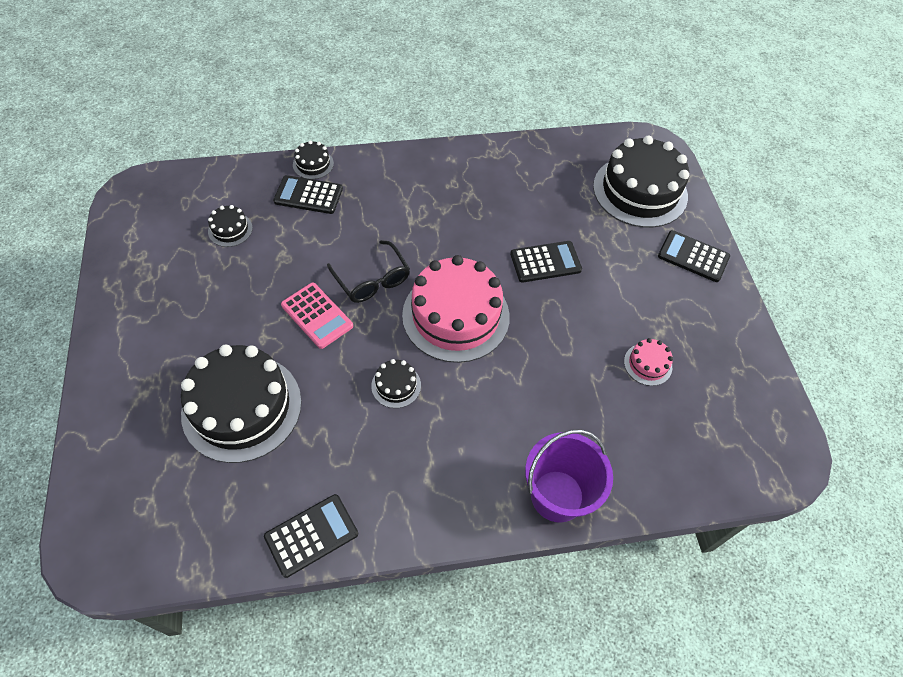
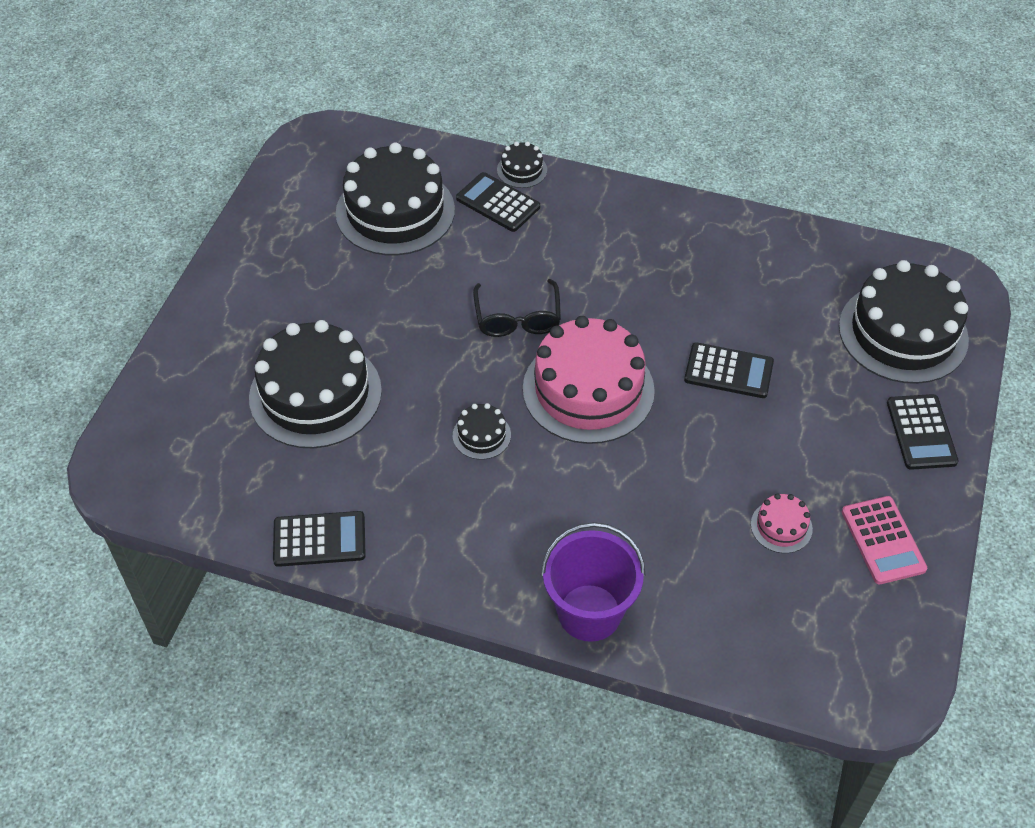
camera: 30 degrees right, 5 degrees down
(230, 229) = (395, 211): black cake -> black cake, size x2.30
(317, 315) = (438, 333): pink calculator -> pink calculator (883, 540)
(693, 256) = (921, 432): black calculator -> black calculator turned 150 degrees counterclockwise

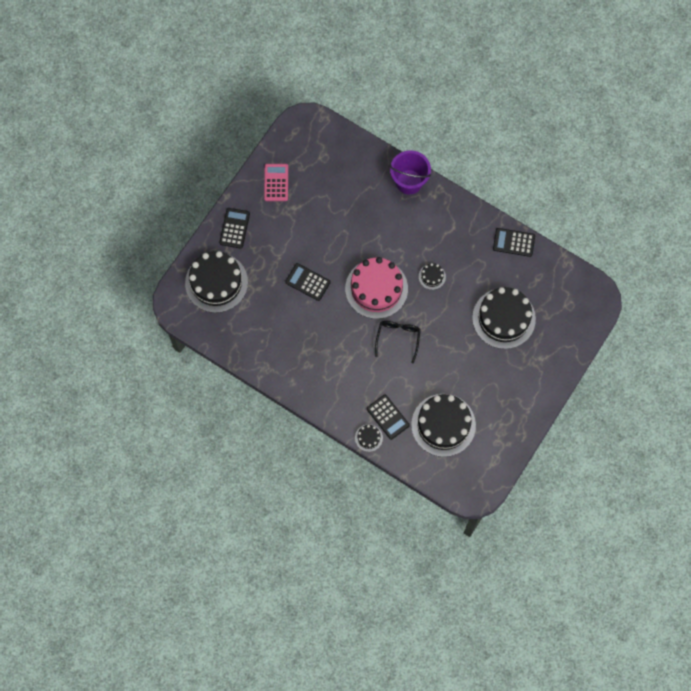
camera: 165 degrees left, 20 degrees up
(781, 526) = (316, 199): pink cake -> none

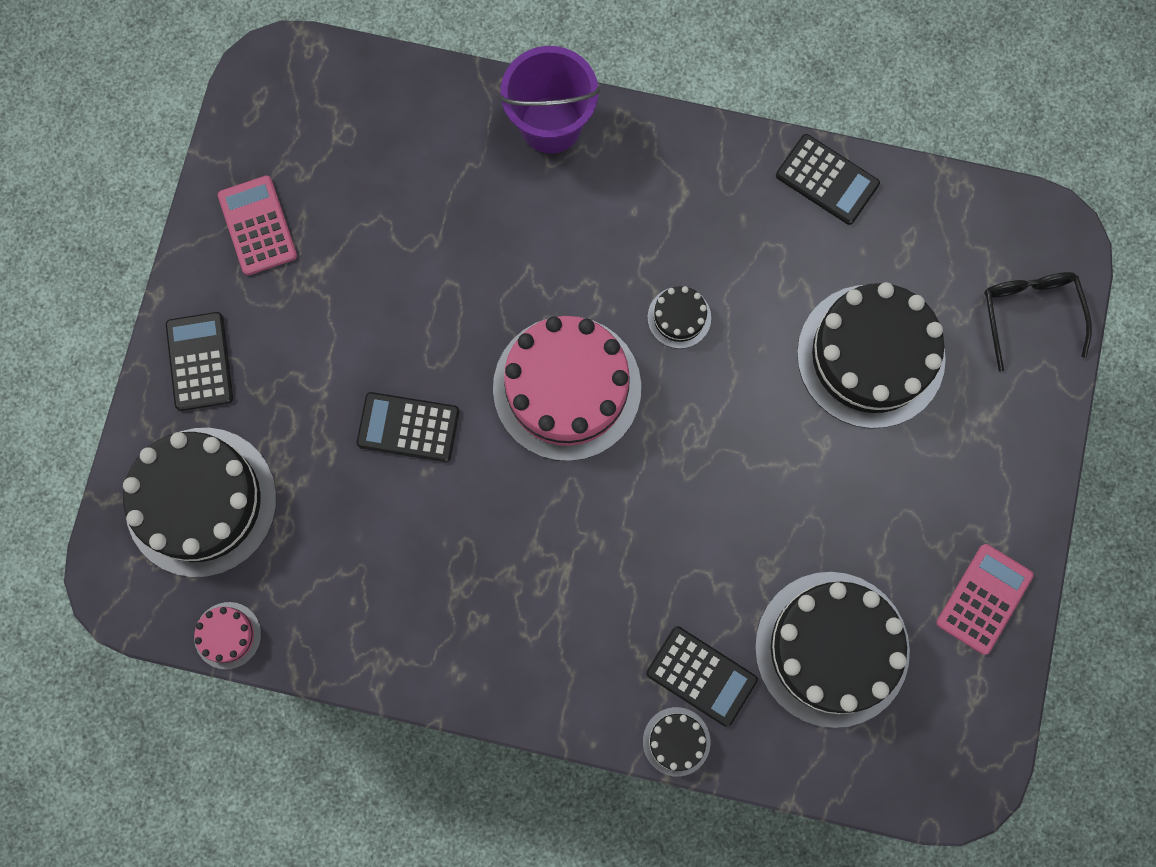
camera: 20 degrees left, 5 degrees up
(209, 337) = (227, 635): none -> pink cake
(398, 338) = (656, 485): black glasses -> black glasses (1029, 313)
(511, 427) = (984, 599): none -> pink calculator
(513, 242) = (827, 180): black calculator -> black calculator turned 135 degrees counterclockwise

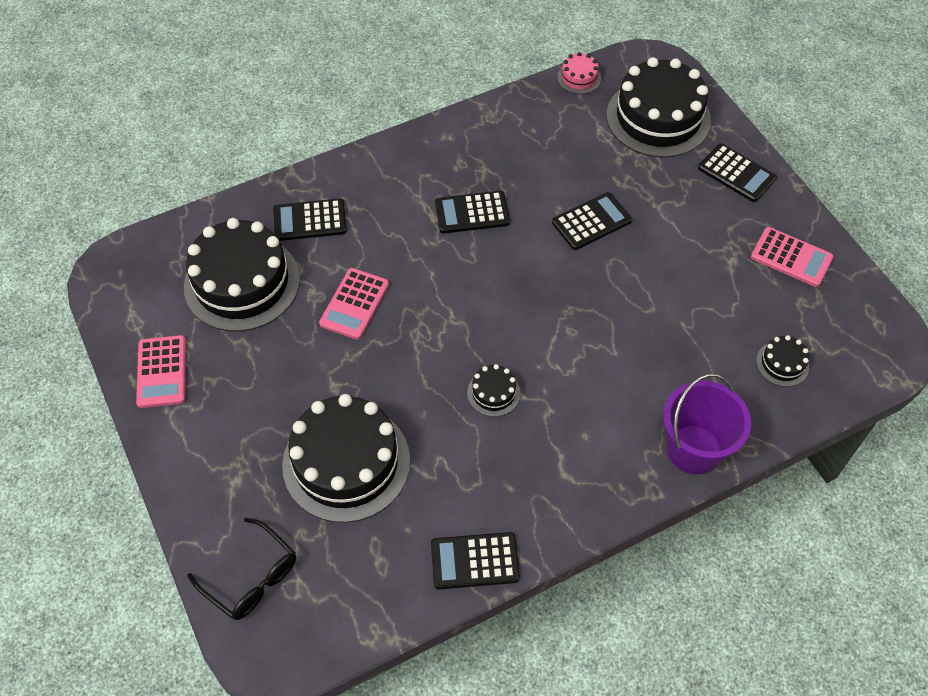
camera: 140 degrees right, 20 degrees down
(520, 541) = (472, 213): none -> black calculator
(567, 388) = (523, 304): pink cake -> none
(676, 741) = (298, 184): black cake -> black cake (782, 363)
(734, 525) = (354, 304): none -> pink calculator

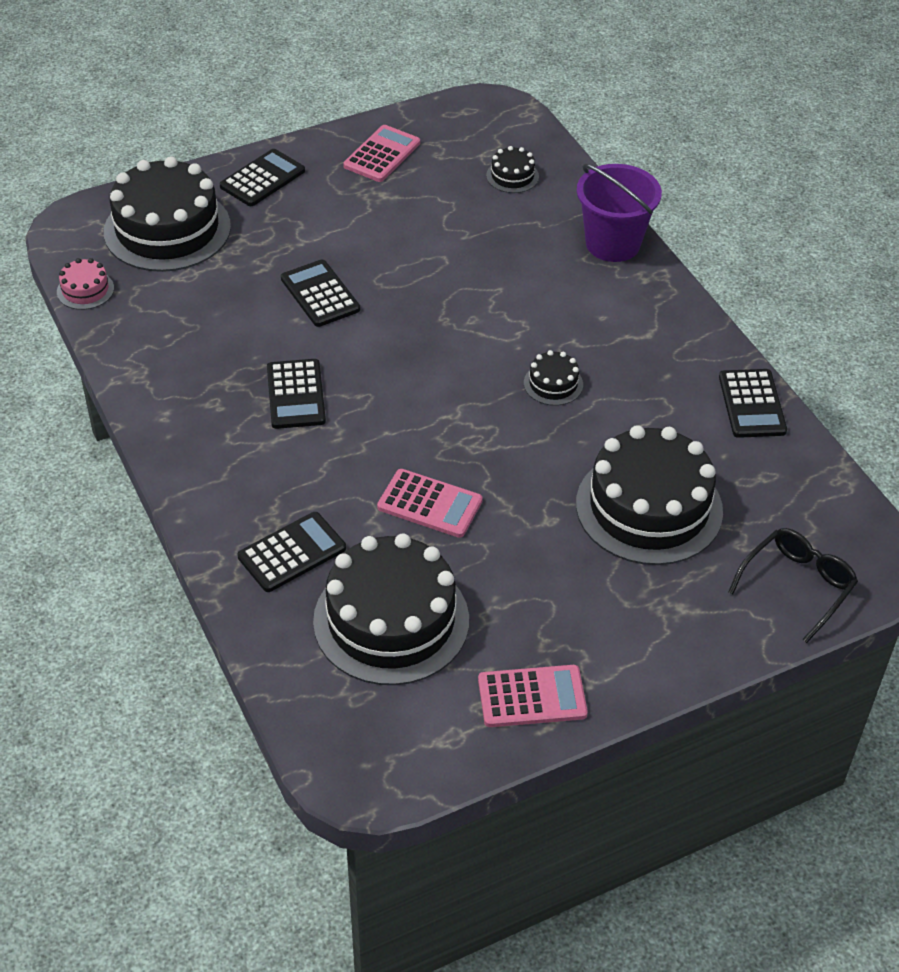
camera: 90 degrees left, 10 degrees down
(310, 220) = (292, 552): black calculator -> black calculator turned 120 degrees counterclockwise

